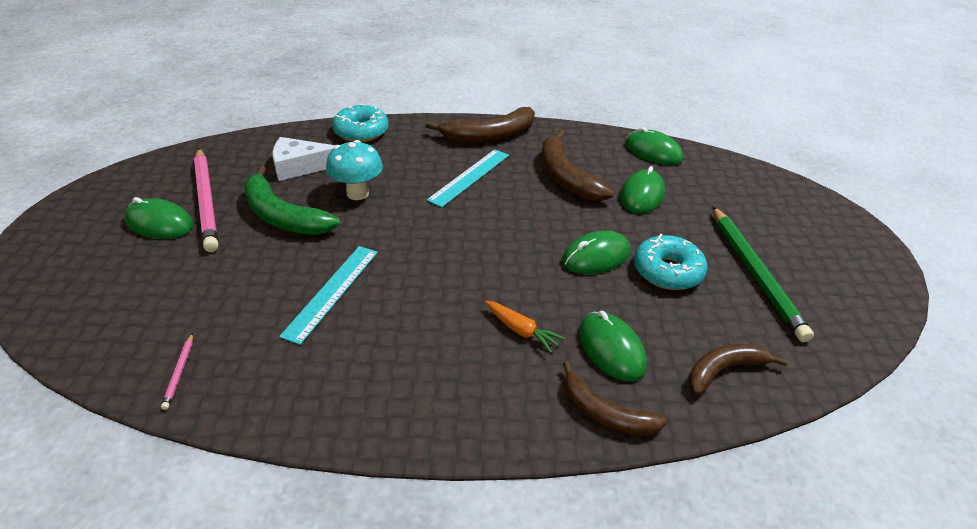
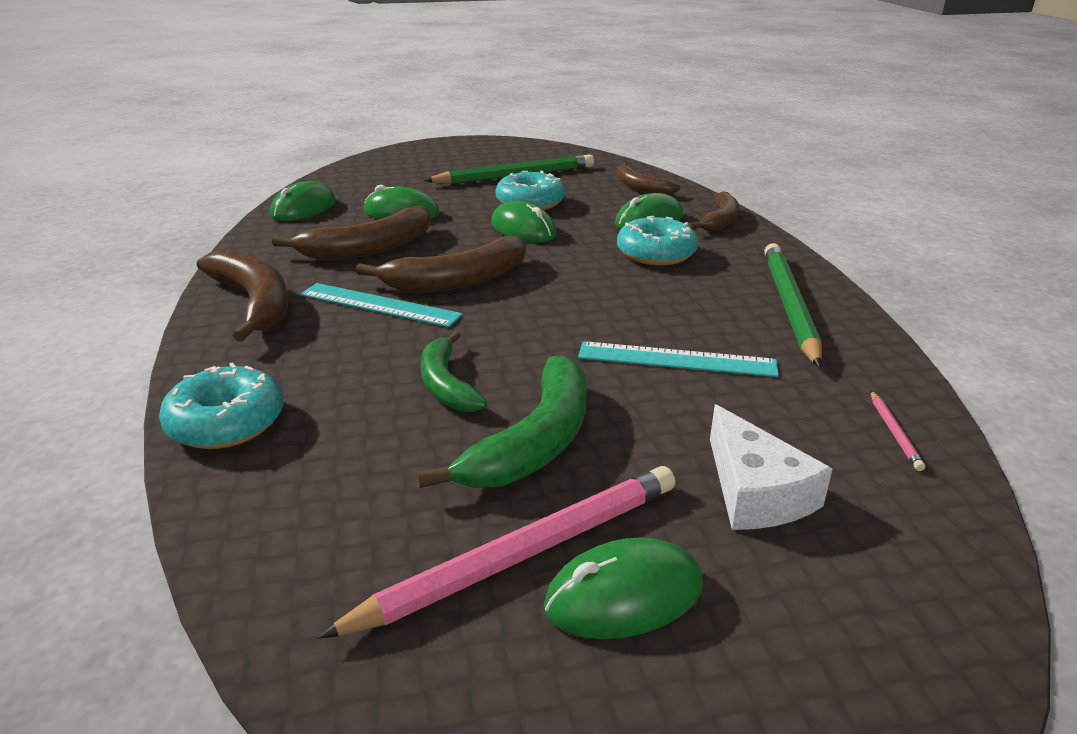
camera: 100 degrees left, 10 degrees down
(159, 223) = (624, 595): green mouse -> green mouse turned 60 degrees clockwise
(179, 372) = (894, 432): pink pencil -> pink pencil turned 105 degrees clockwise
(300, 167) = (369, 465): white cheese -> white cheese (755, 491)
(357, 193) = (446, 384): turquoise mushroom -> green banana
(380, 391) = (789, 306): none -> green pencil
(497, 211) = (458, 280): none -> brown banana
(521, 331) = (656, 253): orange carrot -> turquoise donut

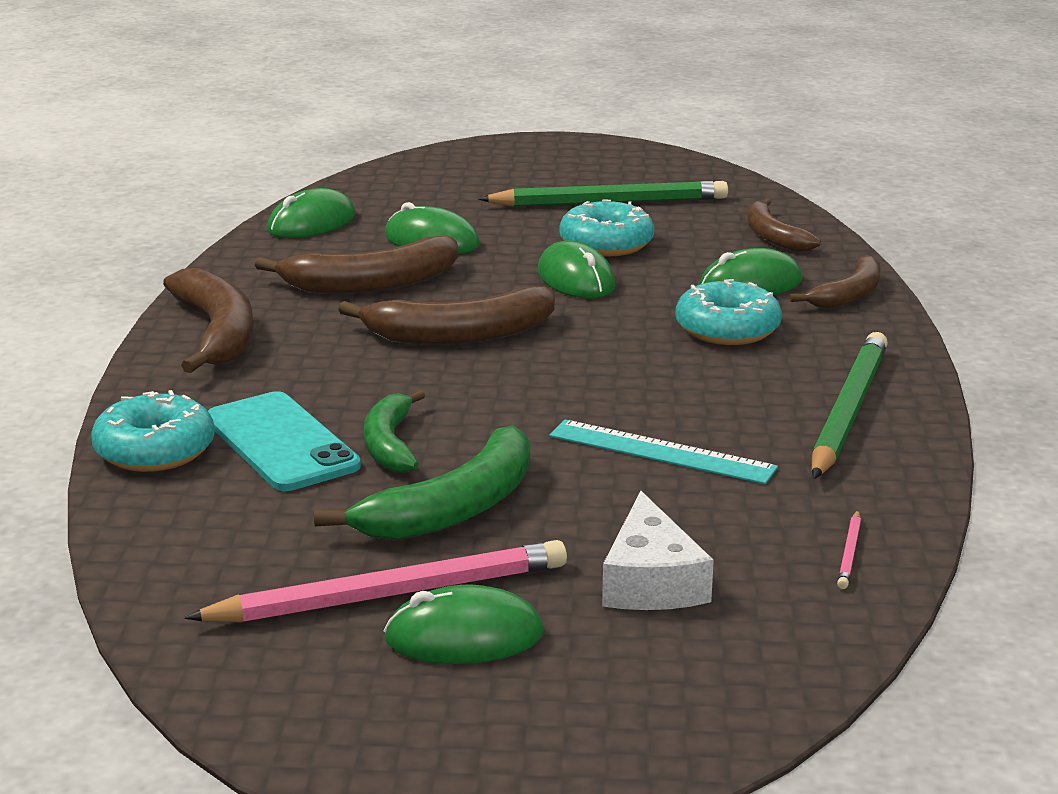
camera: 15 degrees right, 5 degrees down
(346, 397) = (281, 443): none -> turquoise phone
(379, 304) = (355, 352): turquoise ruler -> none

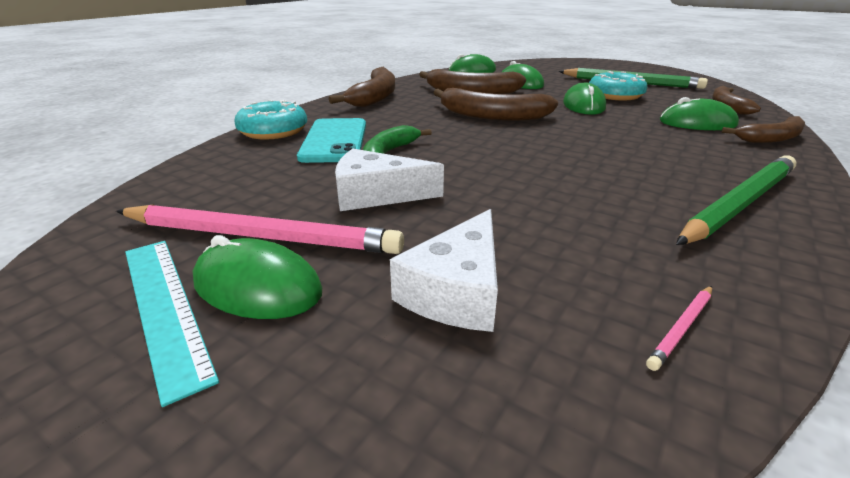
camera: 30 degrees right, 5 degrees up
(453, 509) = (376, 194): green banana -> white cheese
(661, 452) = (558, 196): turquoise ruler -> turquoise ruler (163, 306)
(727, 329) = (665, 140): turquoise donut -> none

